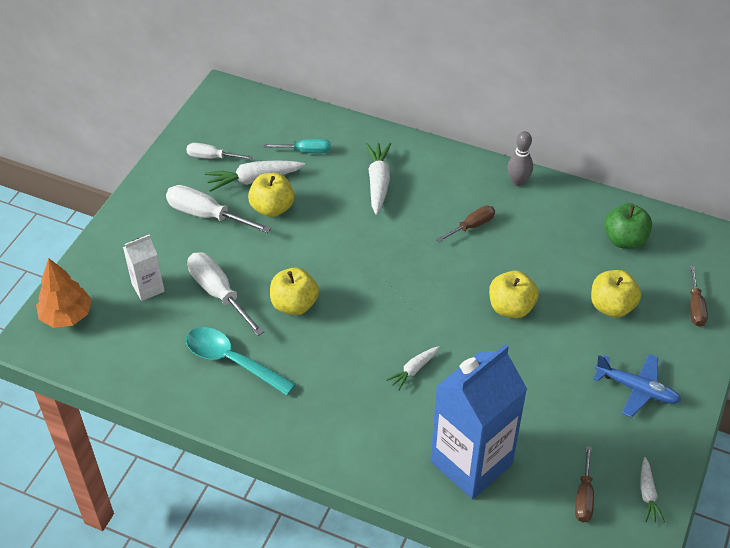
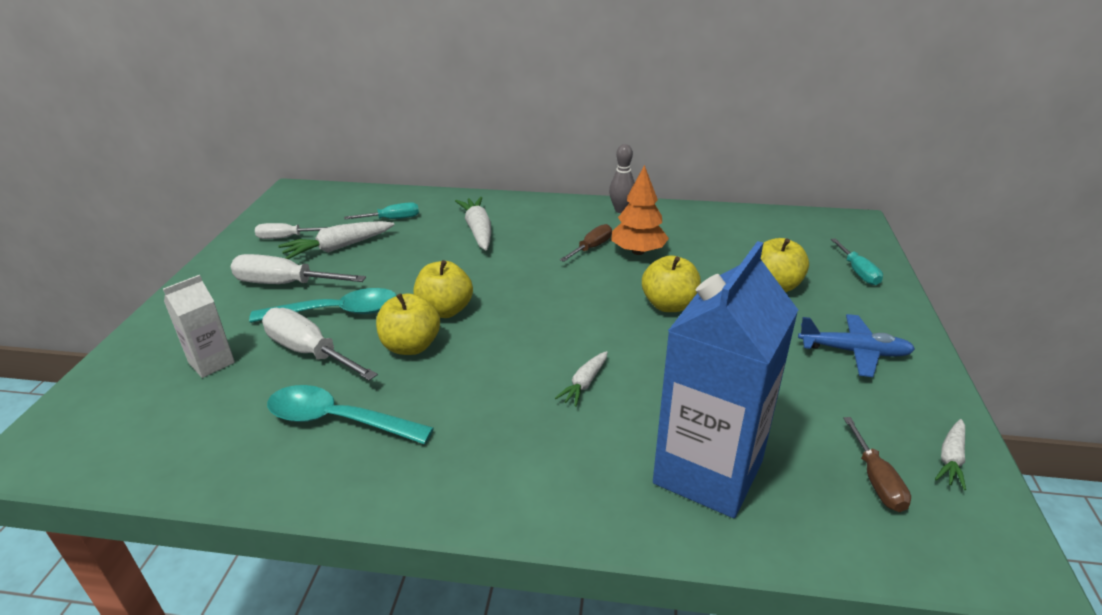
camera: 15 degrees left, 15 degrees down
(67, 316) = (89, 413): orange tree -> orange tree (638, 251)
(243, 256) = (337, 312): none -> turquoise spoon
(272, 208) = (364, 267): yellow apple -> yellow apple (445, 310)
(624, 240) = (751, 234): green apple -> none
(647, 494) = (951, 459): white carrot -> white carrot turned 45 degrees clockwise
(695, 307) = (858, 272): brown screwdriver -> turquoise screwdriver

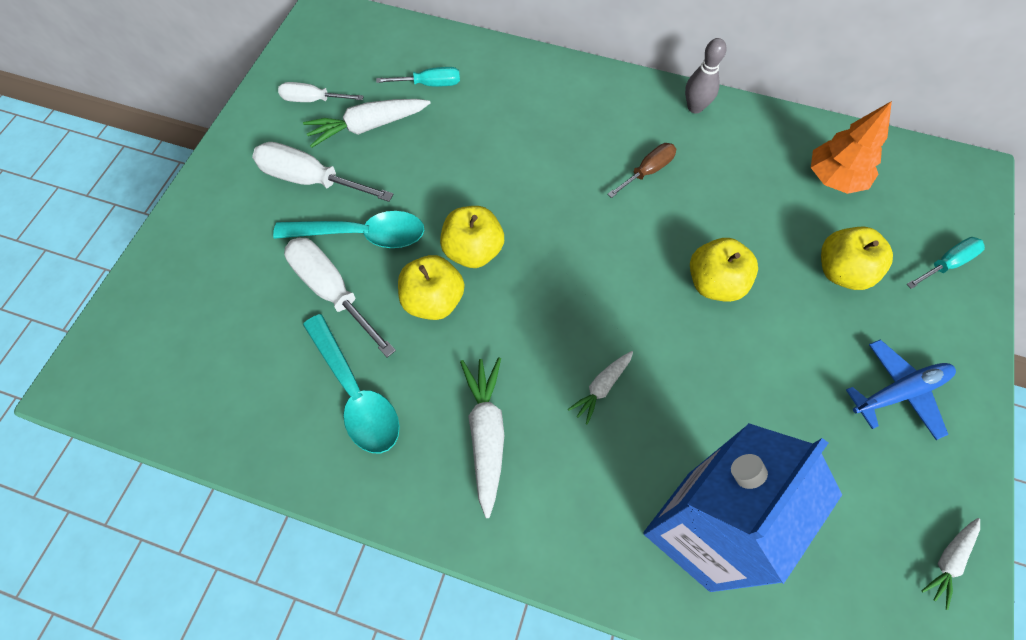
camera: 10 degrees right, 30 degrees up
(211, 363) = (238, 290): white carton -> none
(338, 420) = (356, 394): turquoise spoon -> turquoise spoon turned 150 degrees counterclockwise
(478, 230) = (523, 120): white carrot -> white carrot (486, 433)
(638, 251) = (699, 186): orange tree -> orange tree (834, 178)
(854, 352) = (898, 392): blue plane -> blue plane turned 45 degrees counterclockwise
(858, 272) = (946, 264): turquoise screwdriver -> turquoise screwdriver turned 120 degrees counterclockwise
(876, 480) = (862, 572): brown screwdriver -> none

